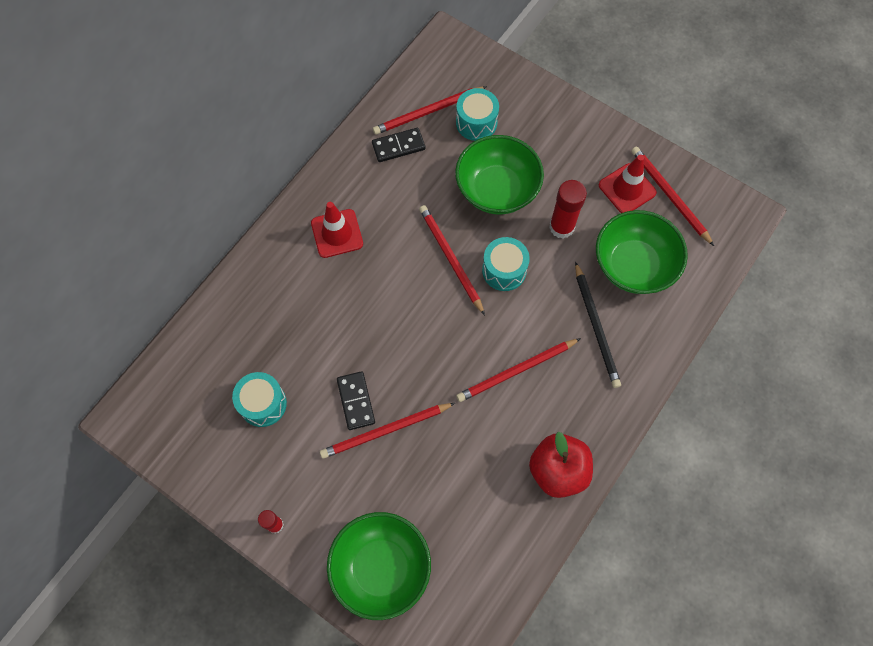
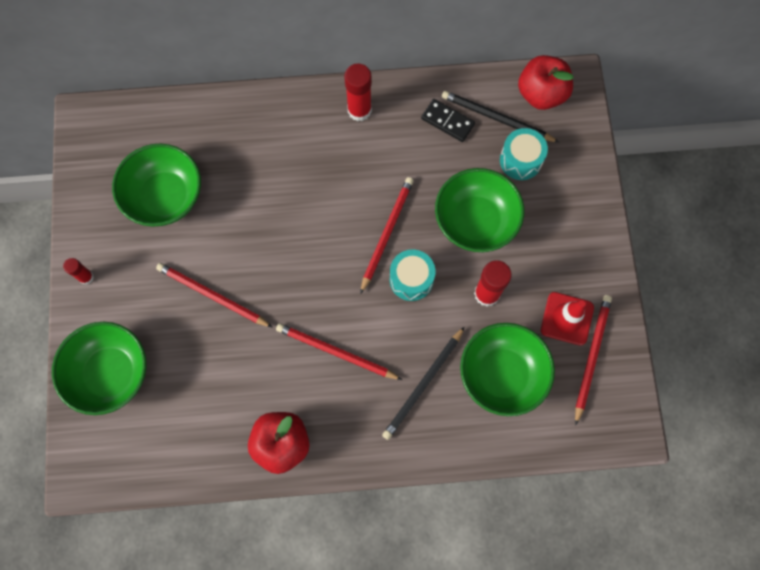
camera: 50 degrees right, 5 degrees up
(263, 404) = (165, 197): turquoise drum -> green bowl
(329, 199) = (359, 110): none -> red glue stick
(337, 233) = (337, 138): red traffic cone -> none
(356, 401) = (218, 257): black domino -> none
(428, 112) = (496, 118): red pencil -> black pencil
(436, 68) = (541, 94): none -> red apple

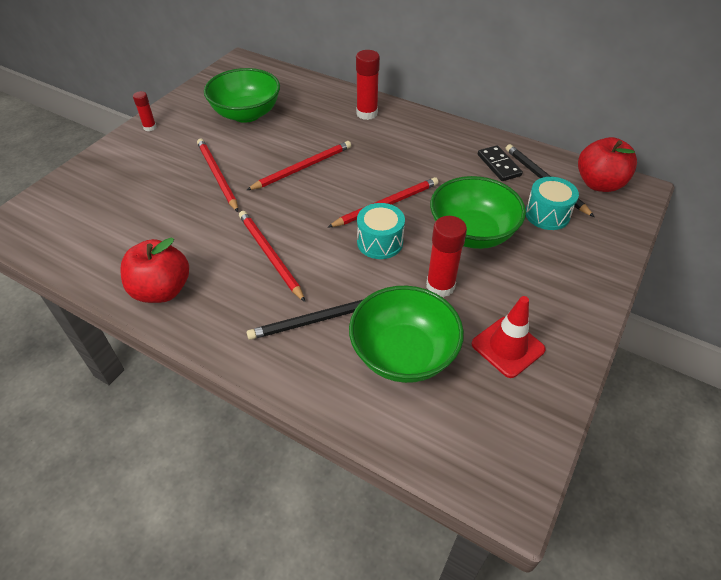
camera: 35 degrees right, 25 degrees down
(110, 373) = (101, 181): green bowl -> none
(359, 110) = (431, 131): red glue stick -> red glue stick (367, 113)
(591, 356) = (512, 393): red pencil -> red pencil (303, 168)

